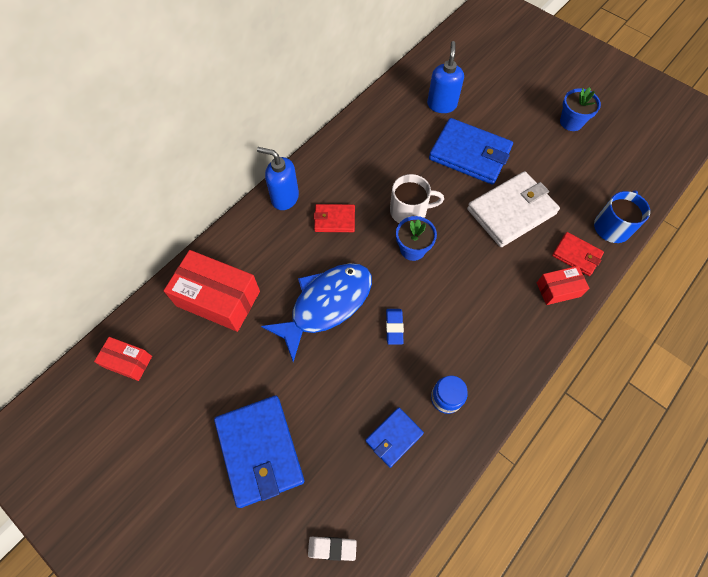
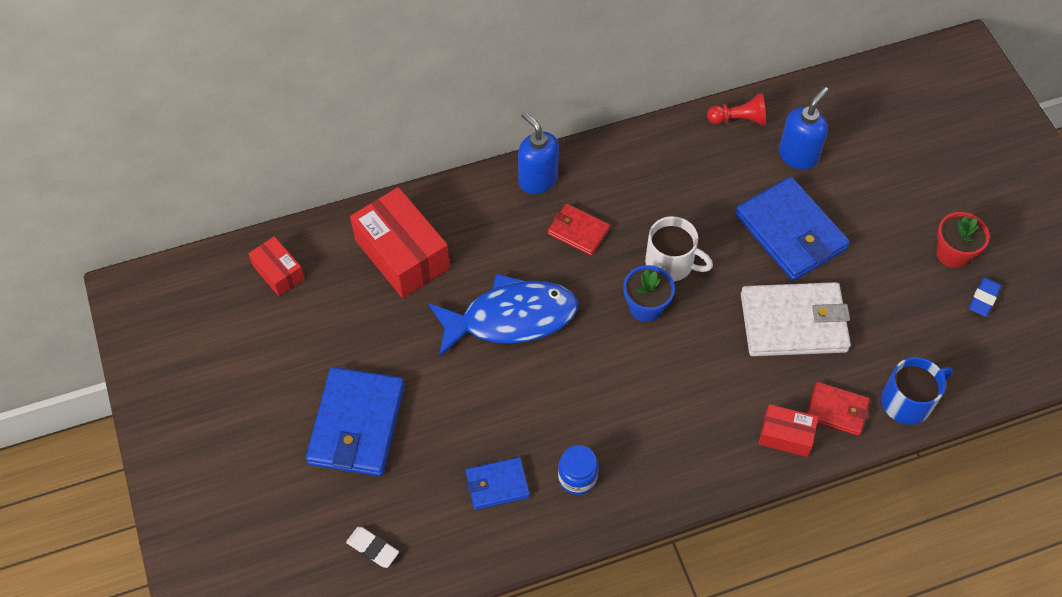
camera: 30 degrees right, 5 degrees down
(391, 99) = (738, 119): none -> red pawn
(394, 327) = (569, 379): blue eraser -> blue eraser (983, 299)
(571, 122) = (952, 254): blue flower pot -> red flower pot
(576, 255) = (837, 410): red wallet -> red wallet turned 45 degrees counterclockwise

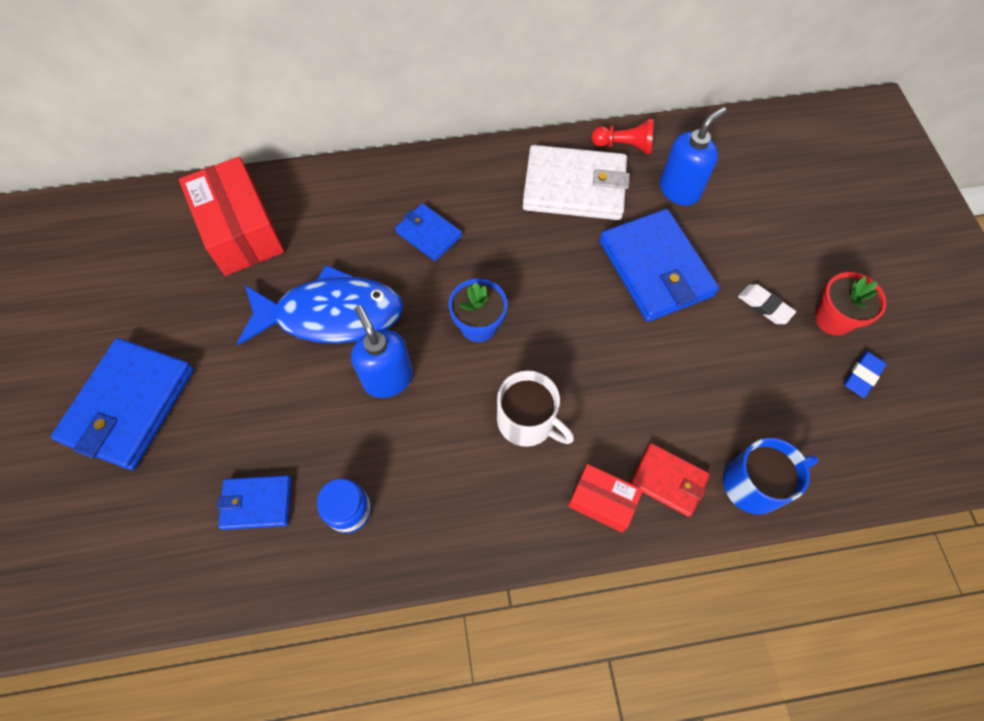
camera: 10 degrees right, 5 degrees up
(278, 272) = (111, 230): red box -> none
(373, 548) = (93, 556): white eraser -> white eraser (764, 306)
(537, 179) = (402, 176): blue soap dispenser -> blue soap dispenser (388, 378)
(578, 231) = (428, 234): red wallet -> blue wallet
(671, 263) = (518, 282): white mug -> white mug (527, 421)
(793, 322) = (638, 369): white wallet -> white wallet (574, 187)

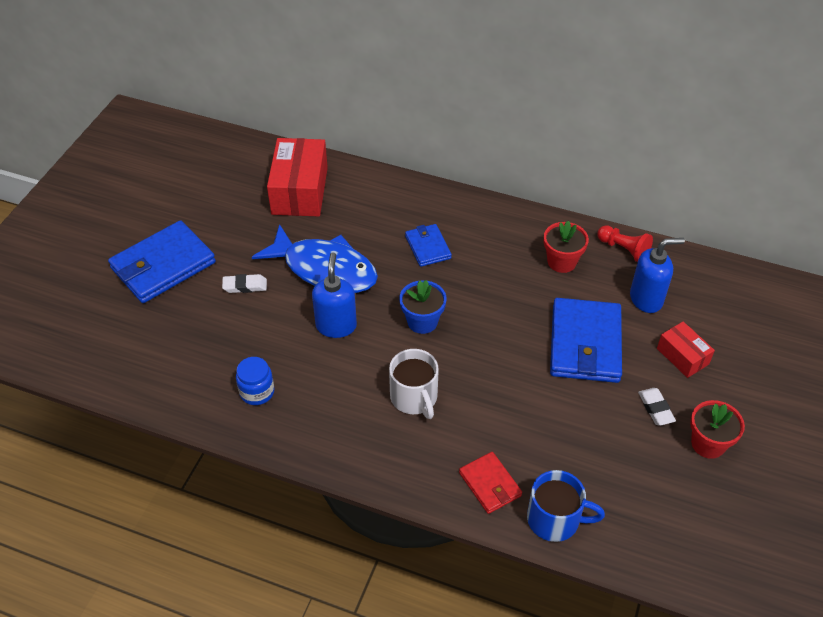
camera: 30 degrees right, 15 degrees down
(250, 382) = (245, 286): none -> white eraser
(256, 503) = (203, 359): blue wallet -> none
(574, 187) = (561, 262): white wallet -> red flower pot
(602, 501) = (431, 472): red box -> red box (682, 356)
(862, 376) = (701, 493): blue eraser -> none

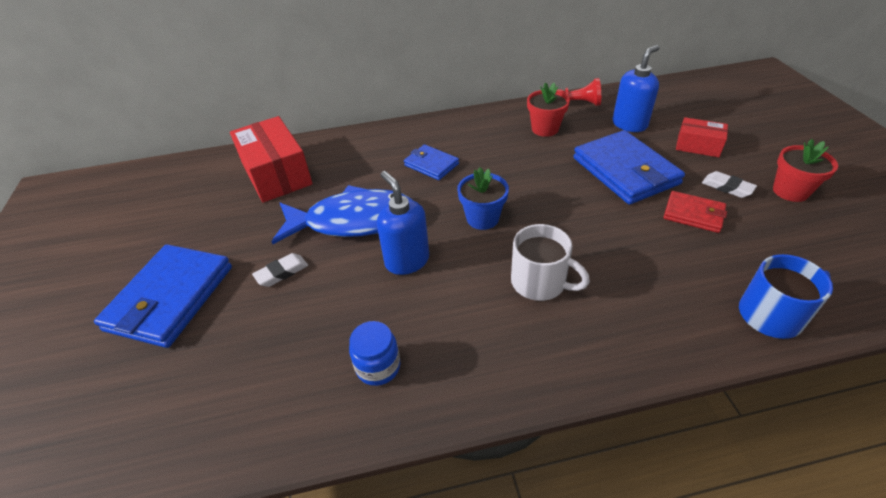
camera: 30 degrees left, 5 degrees down
(490, 484) = (687, 318): red wallet -> red wallet (693, 214)

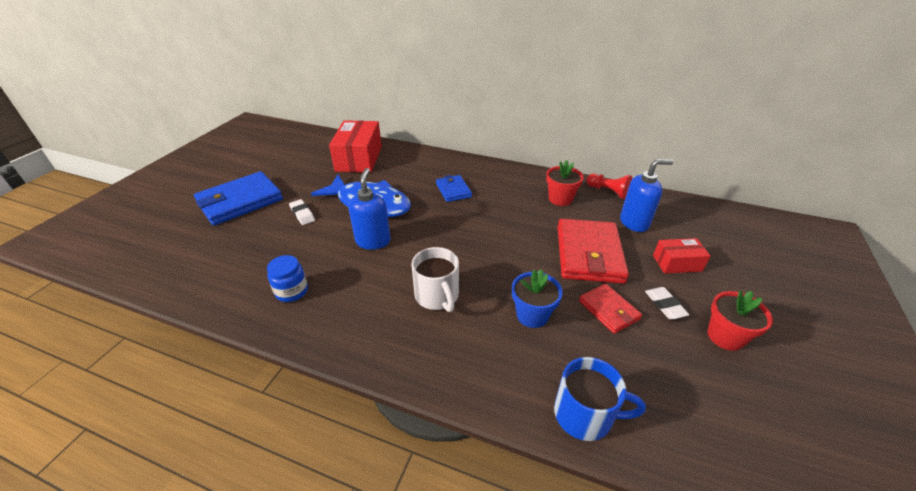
camera: 30 degrees right, 5 degrees down
(282, 272) = (302, 214): white eraser -> white eraser turned 60 degrees clockwise
(482, 218) = (447, 238): blue flower pot -> blue flower pot (532, 315)
(625, 171) = (589, 254): blue wallet -> red wallet
(698, 146) = (677, 263): red box -> red box turned 60 degrees counterclockwise

